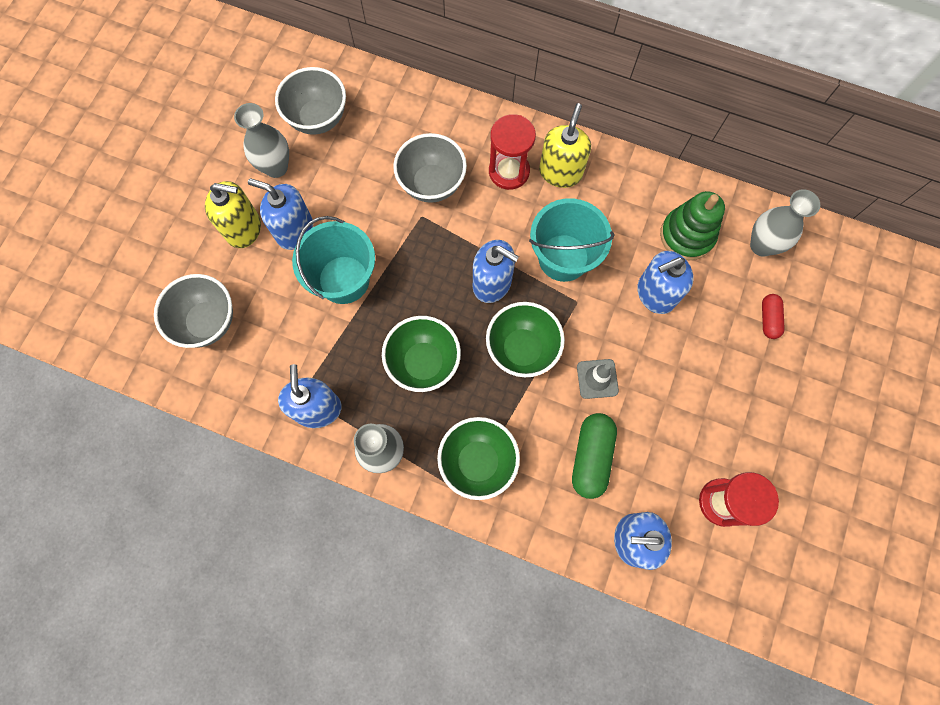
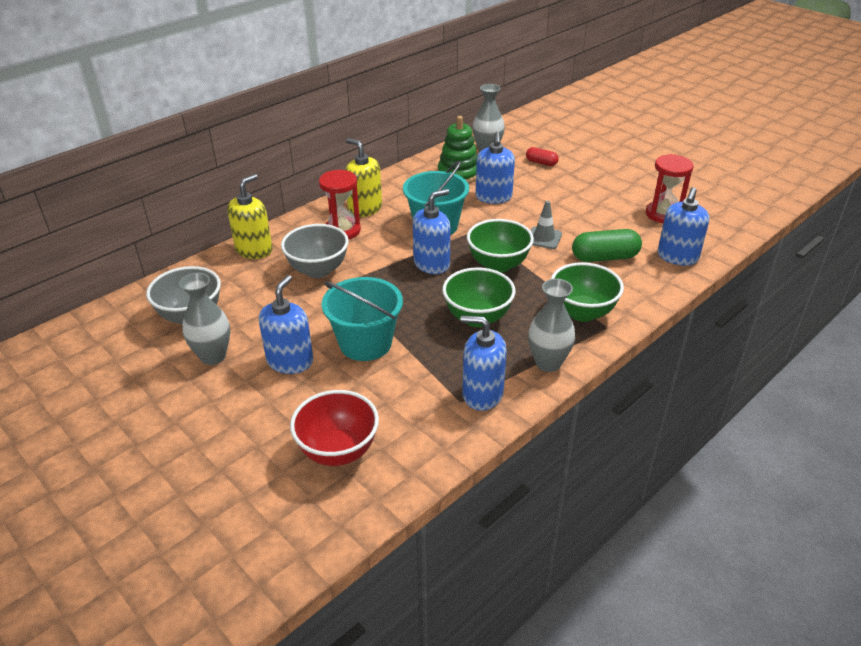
camera: 65 degrees left, 35 degrees down
(208, 322) = (338, 451): grey bowl -> red bowl
(244, 229) = (257, 396): yellow soap dispenser -> yellow soap dispenser (254, 250)
(294, 230) = (290, 361): blue soap dispenser -> blue soap dispenser turned 150 degrees clockwise
(591, 457) = (605, 257): green capsule -> green capsule turned 45 degrees counterclockwise

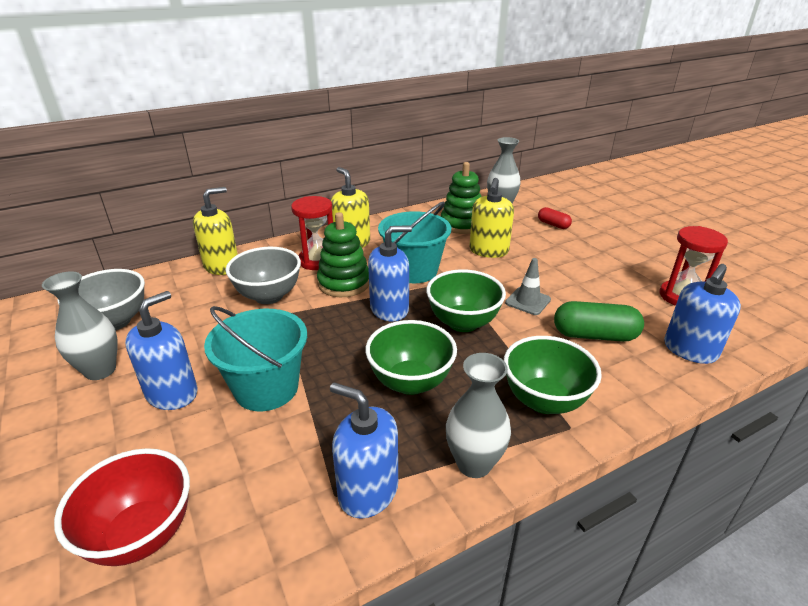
camera: 15 degrees right, 5 degrees down
(379, 247) = (344, 283): none -> green stacking toy
(493, 197) = (488, 251): blue soap dispenser -> yellow soap dispenser

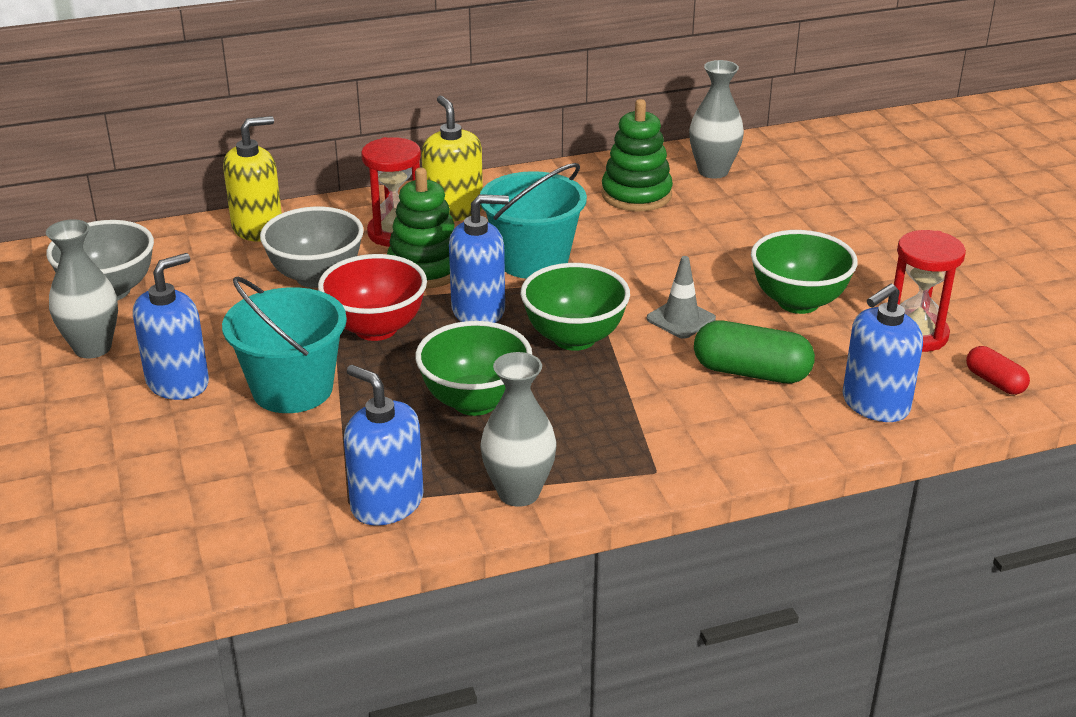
camera: 10 degrees right, 0 degrees up
(142, 534) = (138, 511): red bowl -> red bowl (376, 329)
(488, 251) = (658, 241): yellow soap dispenser -> none
(544, 400) = (638, 440): green bowl -> green bowl (798, 302)
(553, 225) = (784, 208): red capsule -> red capsule (995, 382)

